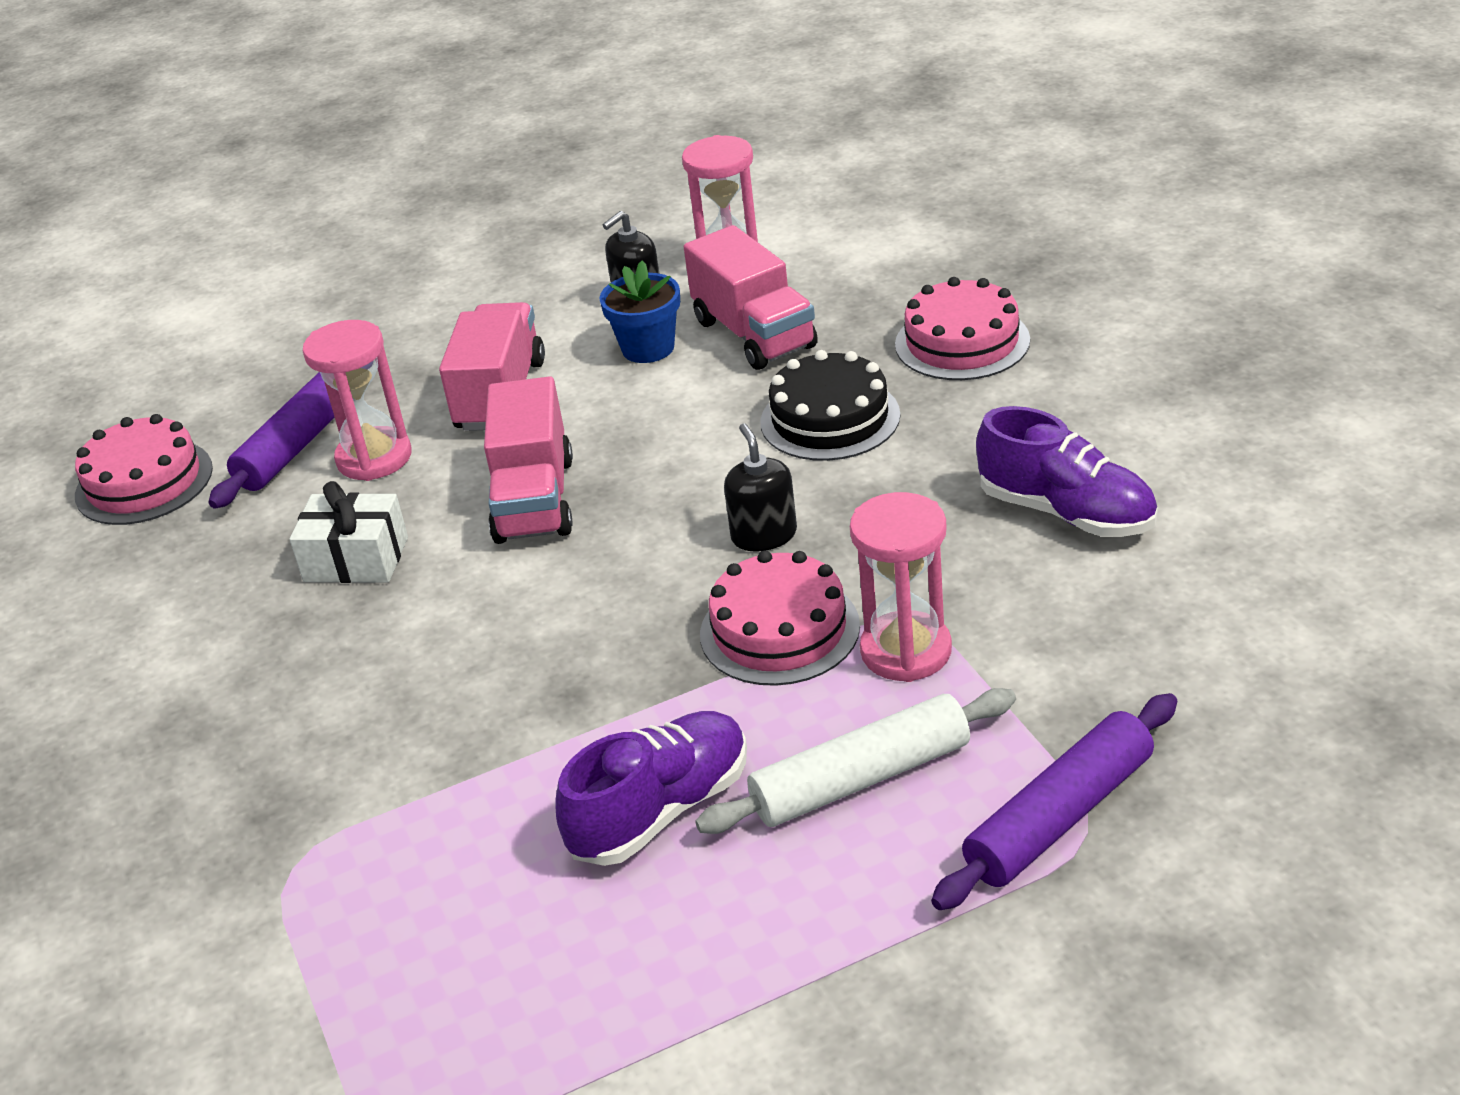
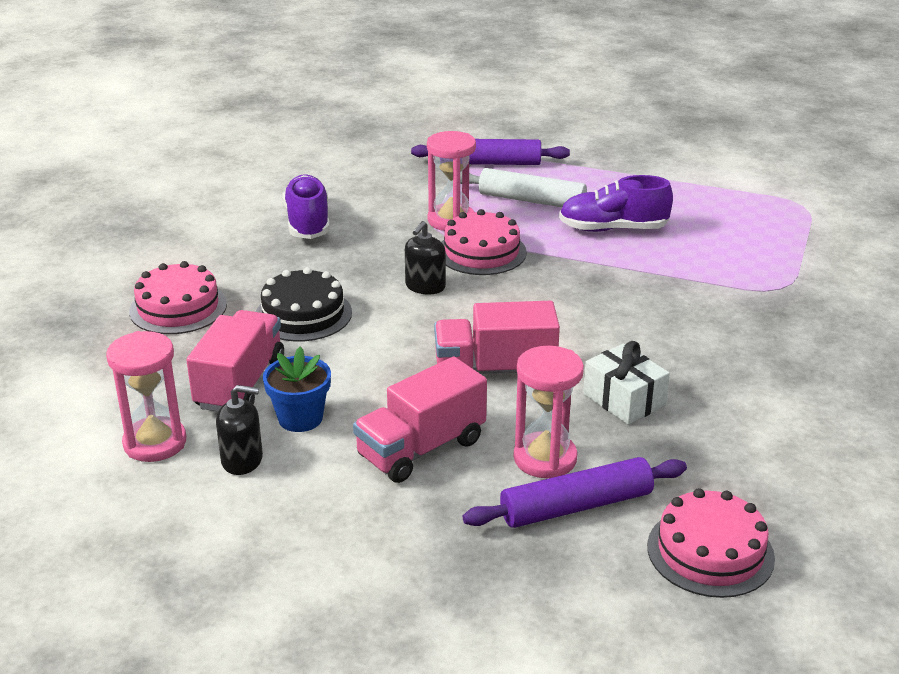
camera: 140 degrees left, 5 degrees down
(534, 500) = (495, 370): pink truck -> pink truck turned 135 degrees counterclockwise

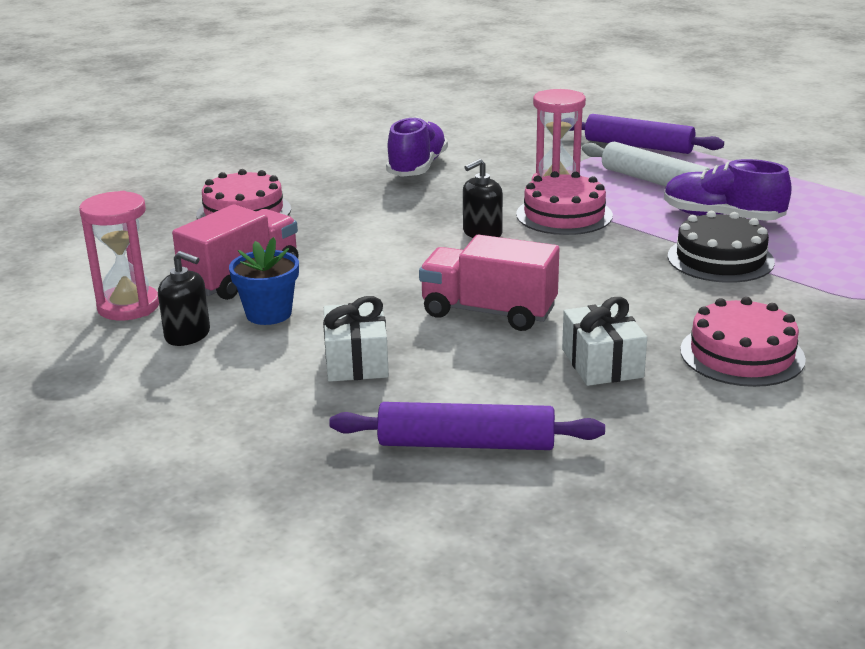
camera: 25 degrees right, 5 degrees down
(303, 314) = (347, 235): black cake -> black cake (720, 259)
(421, 448) = (356, 361): pink truck -> white gift
(545, 458) = (471, 396): pink hourglass -> none
(710, 552) = (576, 520): pink cake -> pink cake (742, 354)

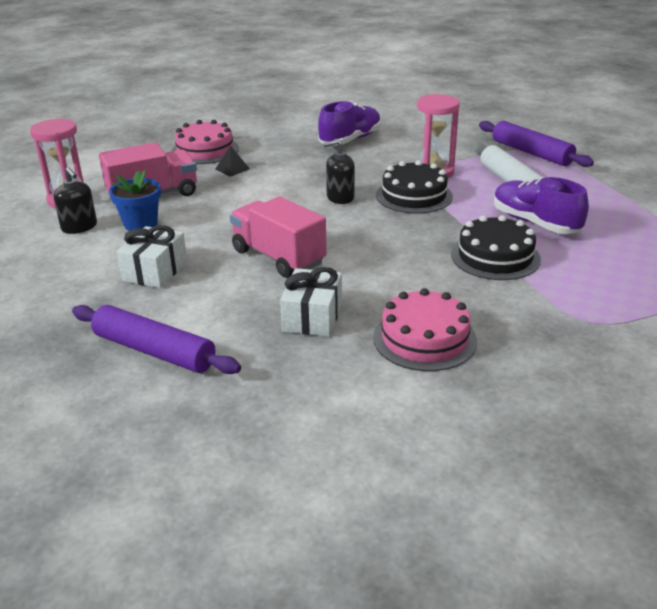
camera: 25 degrees right, 5 degrees up
(308, 227) = (232, 169): none -> black pyramid
(564, 215) = (414, 196): pink cake -> black cake

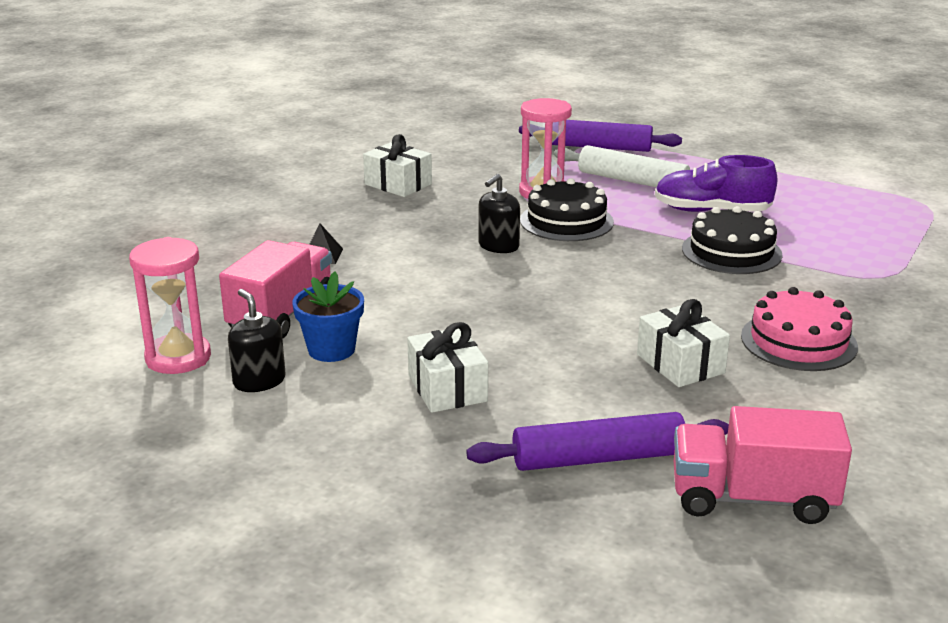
camera: 40 degrees left, 5 degrees down
(79, 227) = (259, 381): black soap dispenser -> black soap dispenser turned 135 degrees counterclockwise
(205, 150) = (245, 245): pink cake -> none
(278, 257) = (548, 325): pink truck -> pink truck (752, 499)
(350, 140) = (398, 184): purple shoe -> white gift

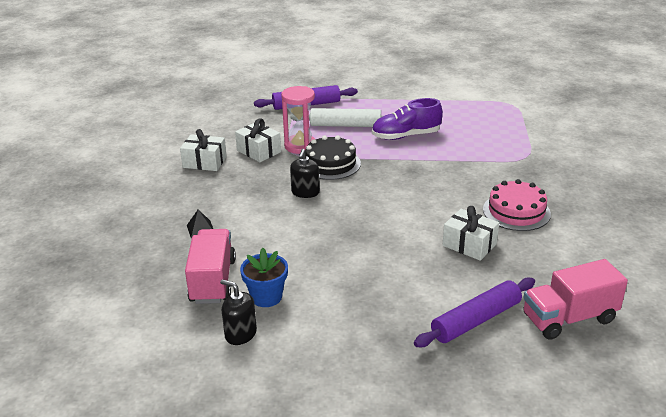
camera: 25 degrees left, 5 degrees up
(178, 358) = (172, 334): pink hourglass -> none
(447, 388) = (358, 302): white gift -> white gift (259, 151)
(731, 252) = (438, 161): black cake -> none

